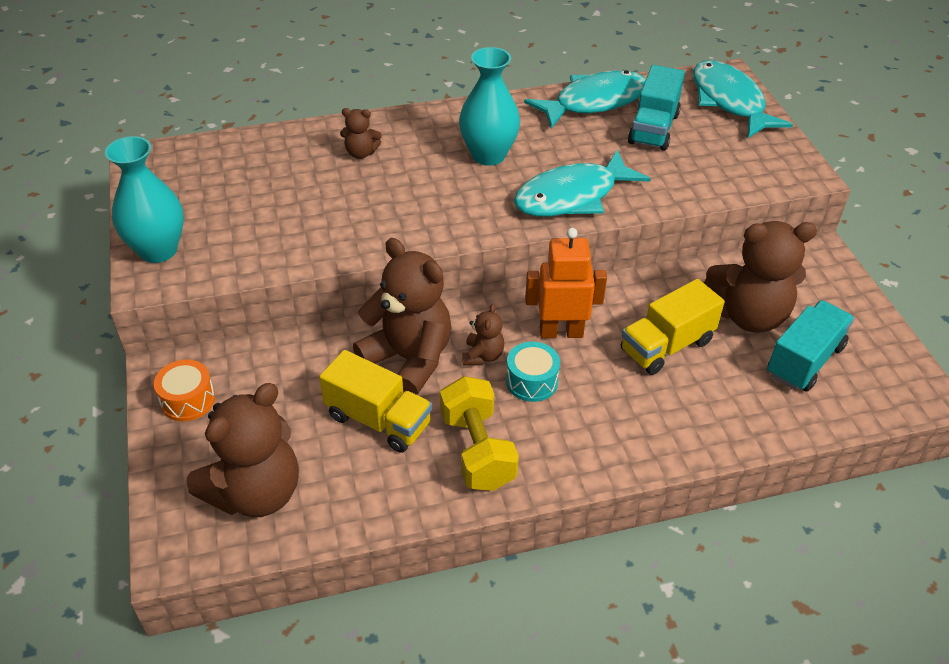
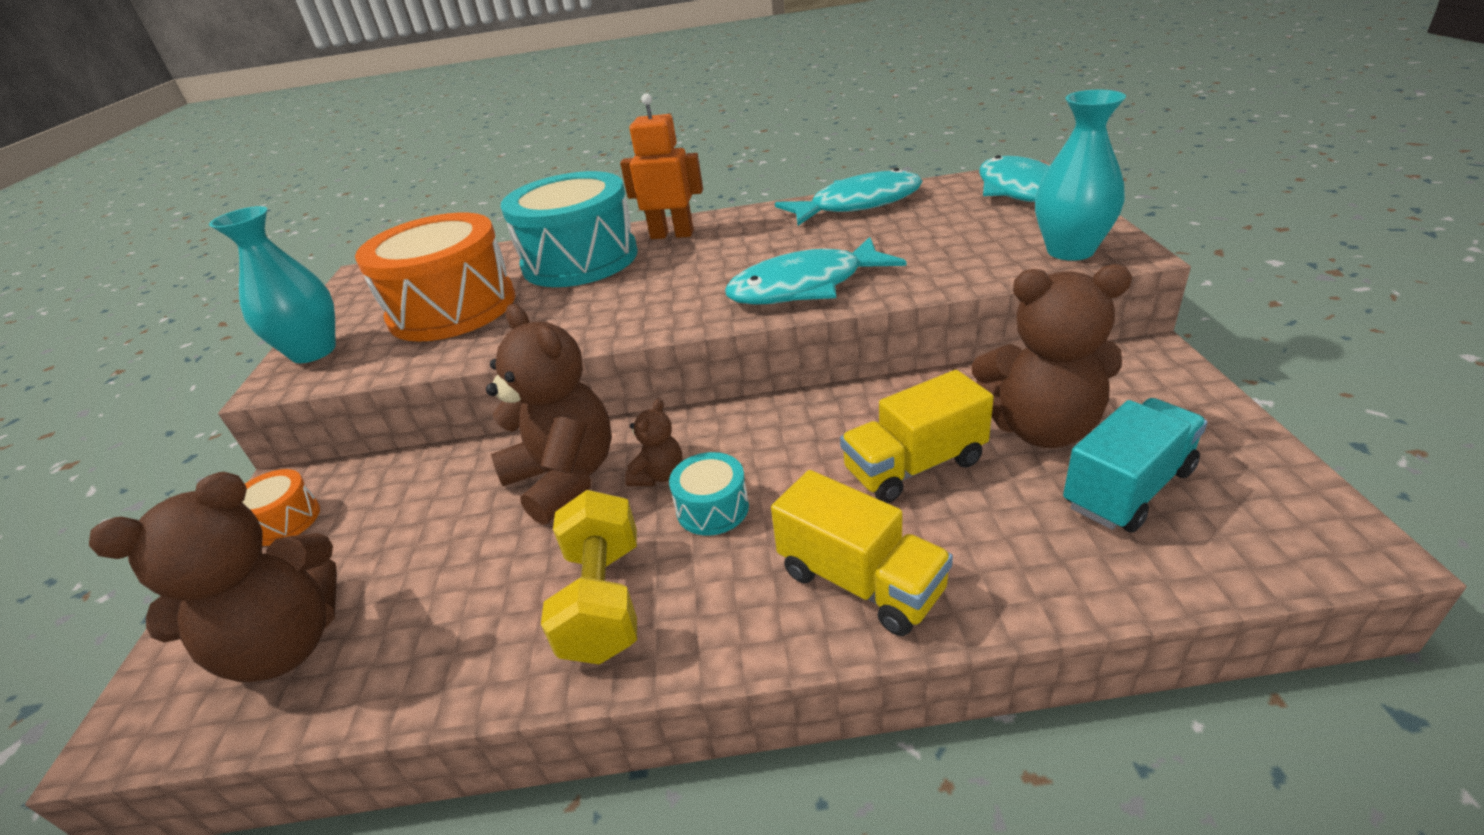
camera: 15 degrees right, 10 degrees down
(266, 205) = (452, 308): none -> orange drum
(361, 153) = (580, 260): brown teddy bear -> turquoise drum
(378, 420) = (491, 553): yellow truck -> yellow truck (860, 581)
(488, 155) = (719, 255): turquoise vase -> turquoise vase (1070, 251)
(561, 332) = (771, 448): orange robot -> orange robot (672, 235)
(653, 129) = (924, 222): turquoise truck -> none

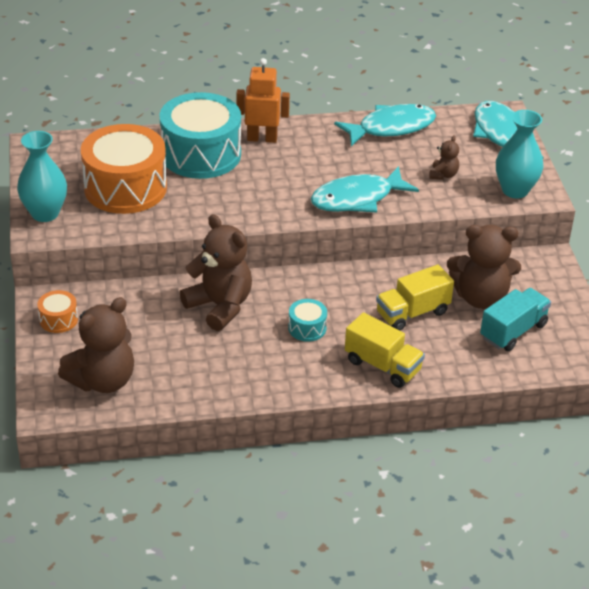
camera: 10 degrees left, 5 degrees up
(604, 601) = (260, 368): yellow dumbbell -> none
(659, 475) = (274, 308): brown teddy bear -> brown teddy bear (443, 175)

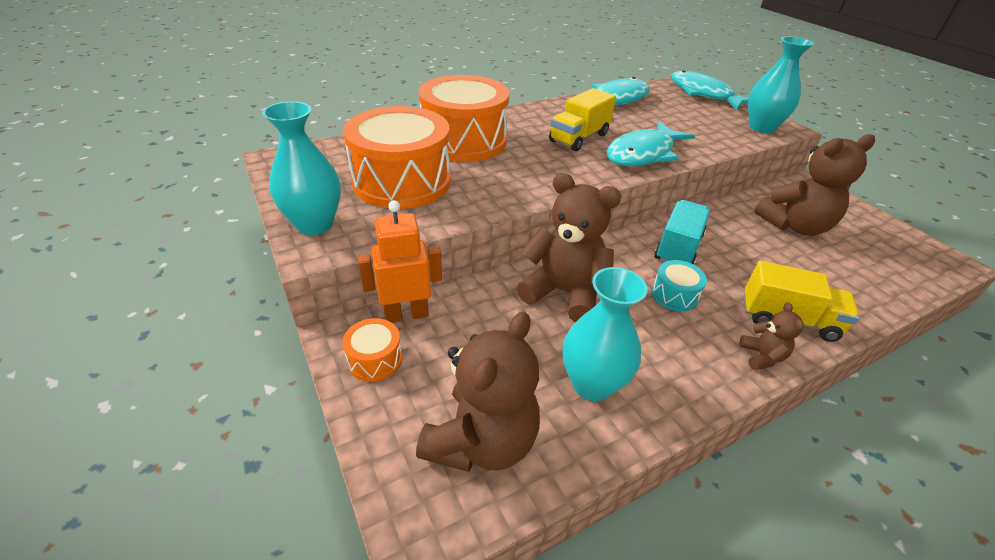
camera: 20 degrees left, 0 degrees up
(194, 369) = (592, 384): none -> turquoise vase
(201, 154) = (464, 141): turquoise drum -> orange drum
(262, 138) = (513, 121): orange robot -> orange robot (406, 314)
(412, 313) = (755, 254): yellow truck -> yellow truck (579, 138)
(443, 175) = (693, 125): brown teddy bear -> brown teddy bear (762, 356)
(513, 331) = (857, 251): turquoise truck -> turquoise truck (678, 248)

